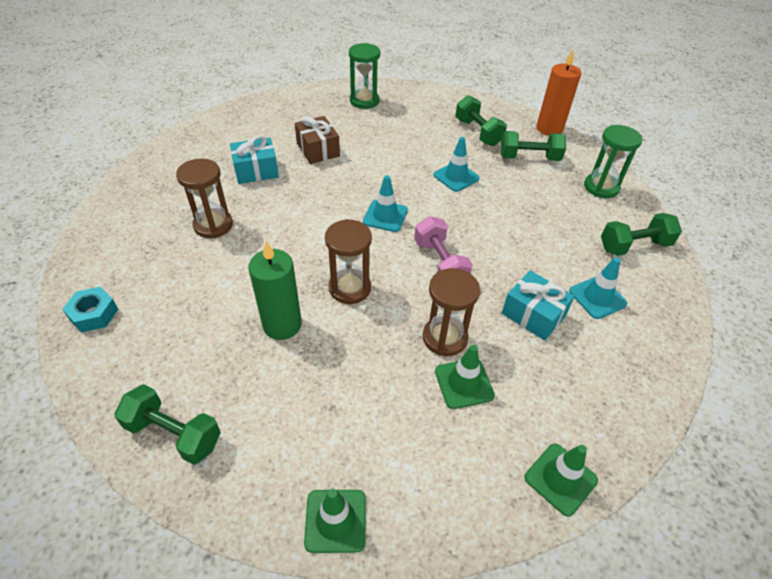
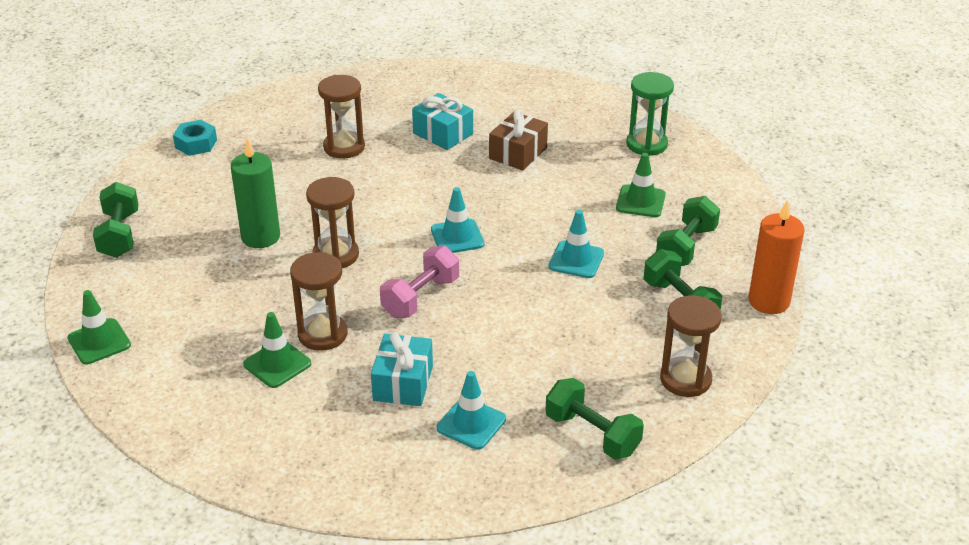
camera: 60 degrees right, 10 degrees down
(560, 479) = (215, 454): green traffic cone -> green traffic cone (640, 201)
(601, 187) = (685, 379): green hourglass -> brown hourglass

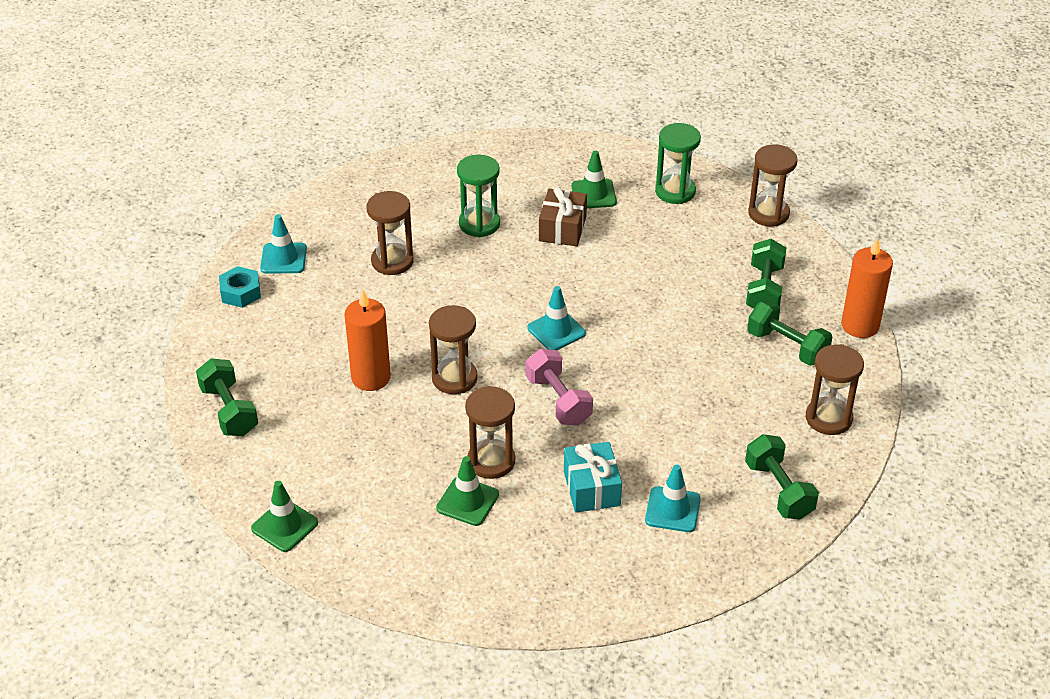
camera: 20 degrees left, 5 degrees up
(260, 237) = (371, 377): green candle -> orange candle
(420, 297) = (558, 401): pink dumbbell -> pink dumbbell turned 45 degrees counterclockwise
(443, 133) = (479, 224): turquoise gift -> green hourglass
(576, 260) = (676, 327): turquoise traffic cone -> turquoise traffic cone (283, 258)
(592, 434) = (779, 490): green dumbbell -> green dumbbell turned 45 degrees clockwise
(640, 201) = (701, 253): green traffic cone -> green traffic cone (593, 194)
(730, 182) = (768, 213): none -> brown hourglass

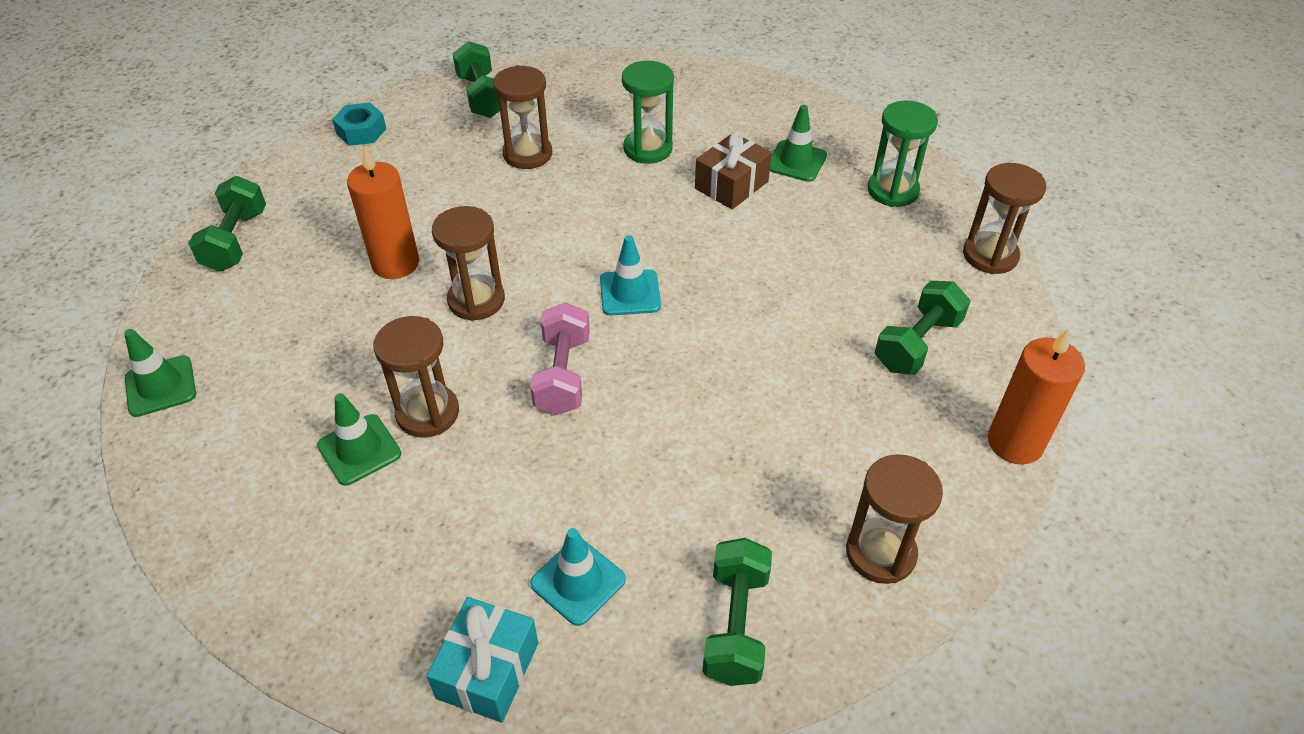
camera: 30 degrees right, 5 degrees up
(283, 258) = (430, 114): turquoise traffic cone -> none
(592, 488) = (507, 502): turquoise gift -> turquoise gift (488, 670)
(787, 346) = (894, 429): green dumbbell -> green dumbbell (482, 96)

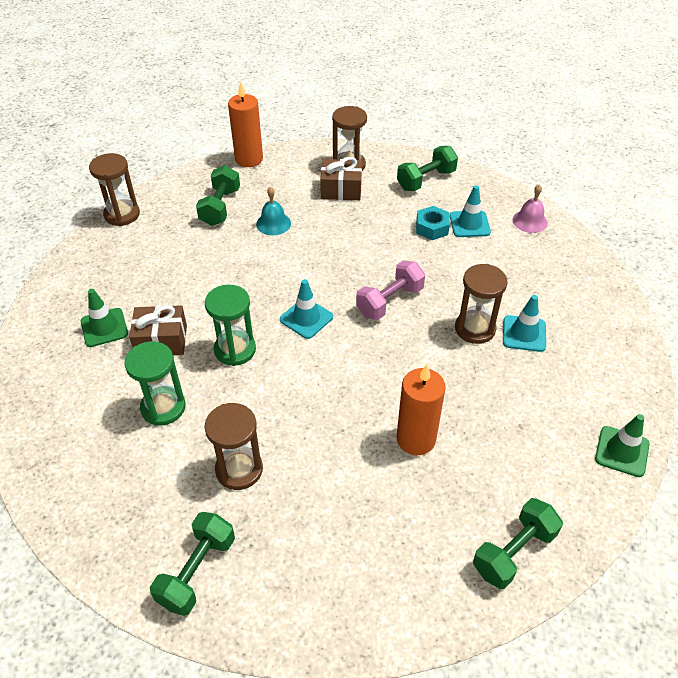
camera: 135 degrees left, 0 degrees up
(359, 450) = (524, 333): green traffic cone -> turquoise traffic cone
(361, 131) = (330, 613): turquoise nut -> turquoise nut (432, 228)
(476, 300) = (391, 375): brown hourglass -> none
(488, 670) = (530, 221): turquoise gift -> pink bell
(826, 371) = (273, 223): none -> turquoise bell
(826, 494) = (341, 189): none -> brown gift
(893, 191) = (95, 273): green hourglass -> green hourglass (235, 350)
(917, 344) = (220, 207): green dumbbell -> green dumbbell turned 75 degrees counterclockwise

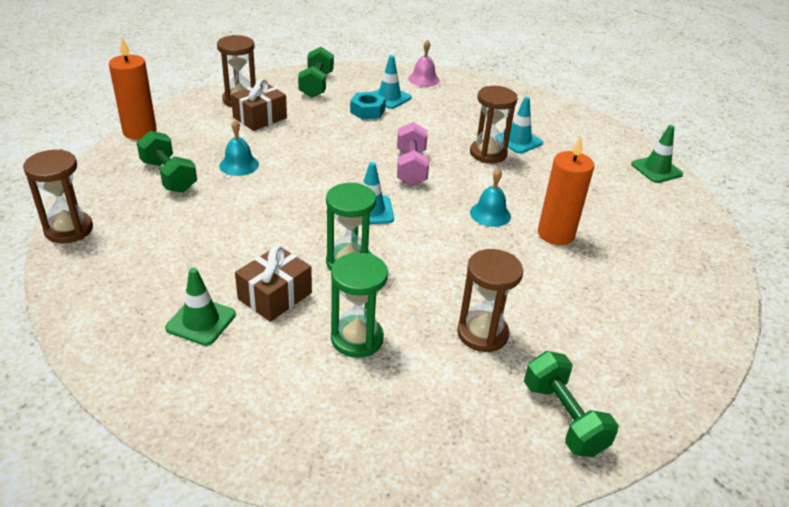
camera: 50 degrees left, 10 degrees down
(390, 383) = (490, 214): none -> turquoise bell
(514, 552) = (694, 254): green dumbbell -> none

